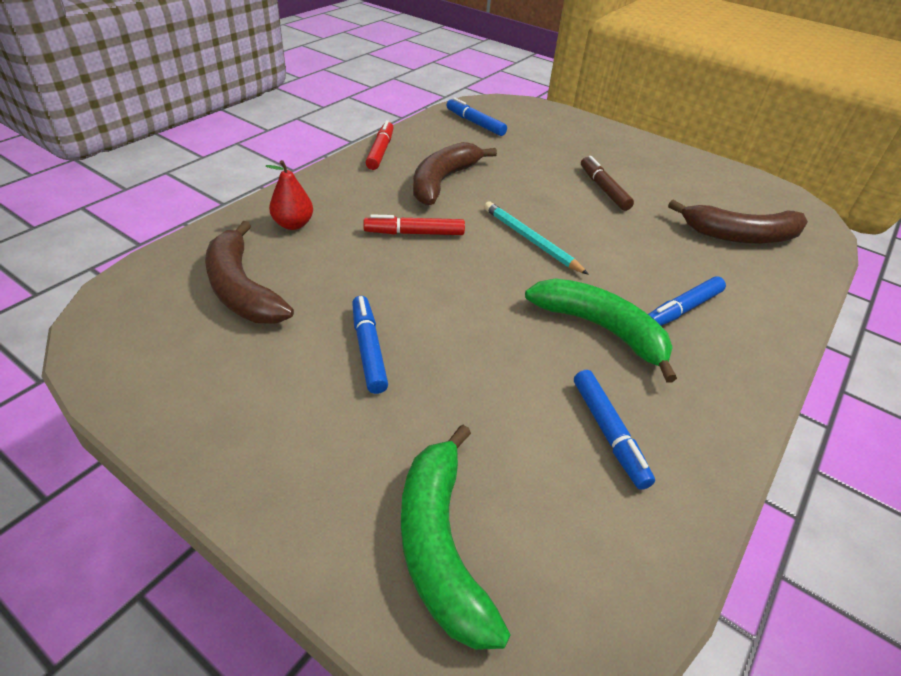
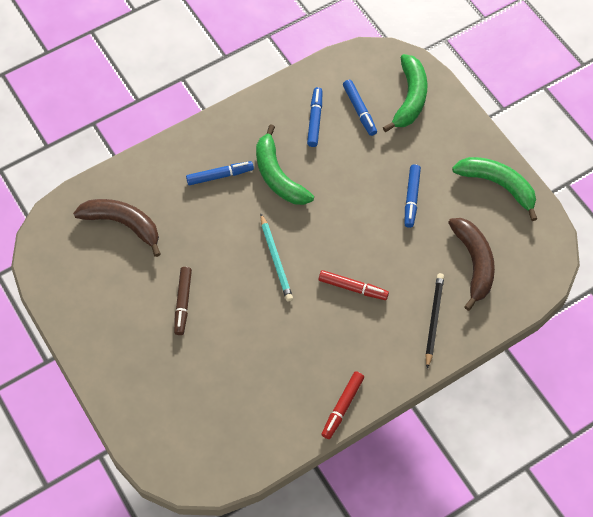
camera: 155 degrees left, 20 degrees up
(203, 409) = (498, 185): none -> green banana
(293, 224) = (433, 320): red pear -> black pencil
(443, 181) = (307, 346): brown banana -> none
(475, 123) = (234, 439): blue marker -> blue marker (359, 110)

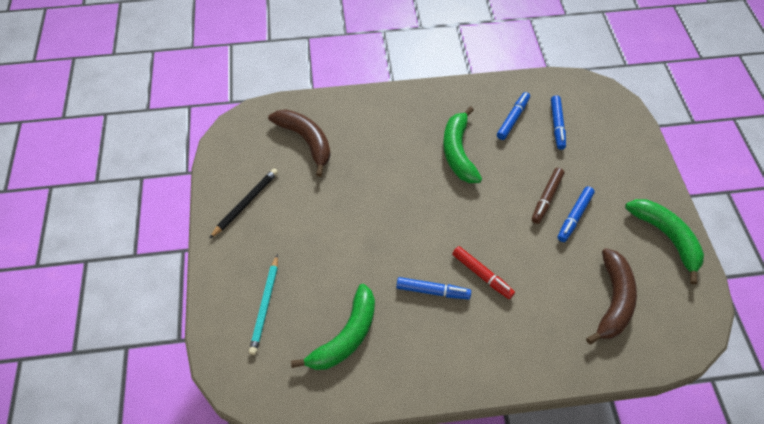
camera: 25 degrees right, 5 degrees down
(183, 303) = (321, 225): brown marker -> brown marker (546, 198)
(220, 176) = (407, 133): blue marker -> blue marker (432, 291)
(275, 259) = (422, 221): turquoise pencil -> turquoise pencil (265, 306)
(342, 407) = (420, 384): red marker -> none
(410, 98) = (608, 131): green banana -> green banana (346, 336)
(433, 320) = (549, 338): black pencil -> black pencil (246, 203)

